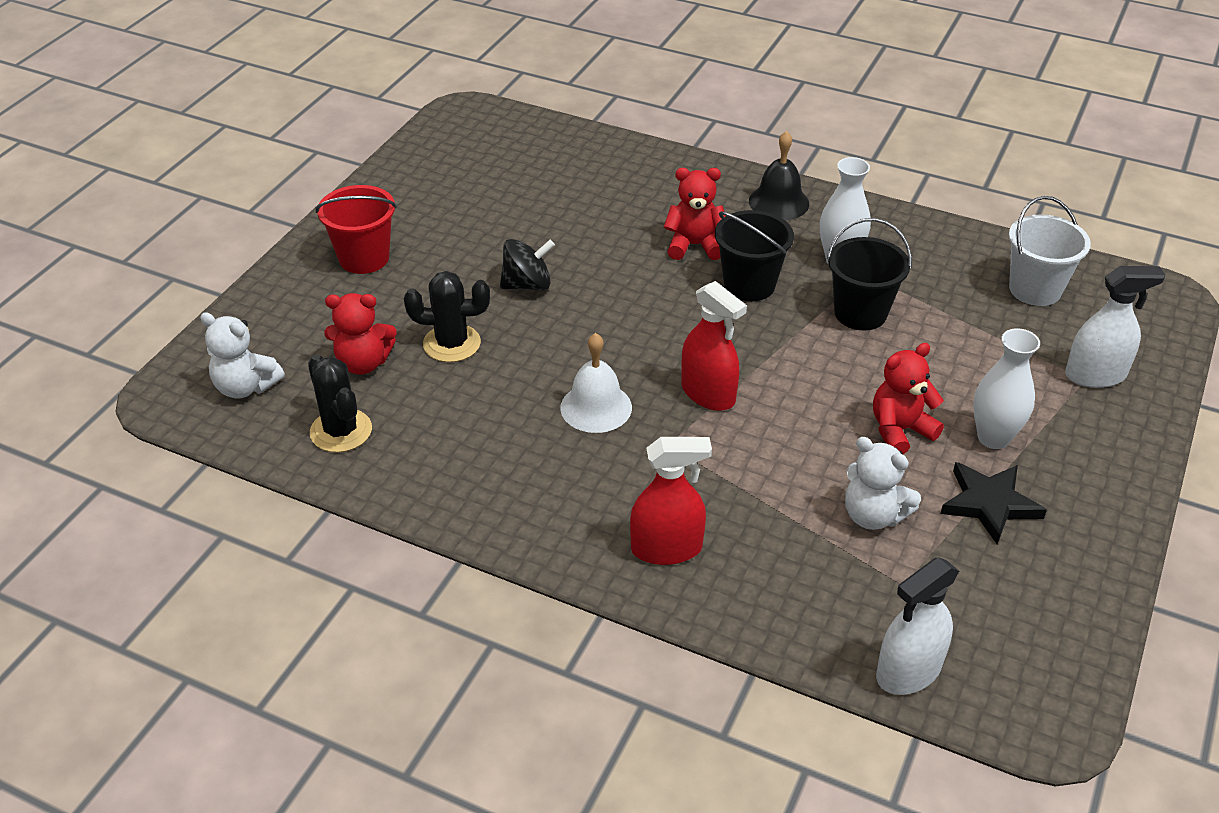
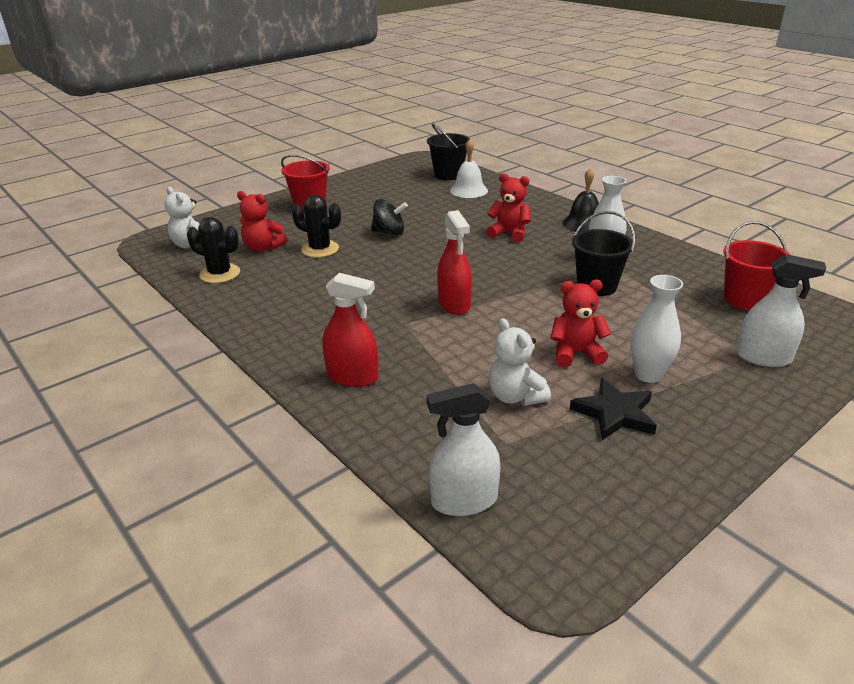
camera: 25 degrees right, 10 degrees down
(341, 431) = (220, 274): black cactus -> black cactus turned 60 degrees counterclockwise
(596, 407) = (376, 295): white bell -> white bell (468, 190)
(749, 285) = (529, 258): black bucket -> black bucket (448, 175)
(1035, 289) = (745, 299): white bucket -> red bucket

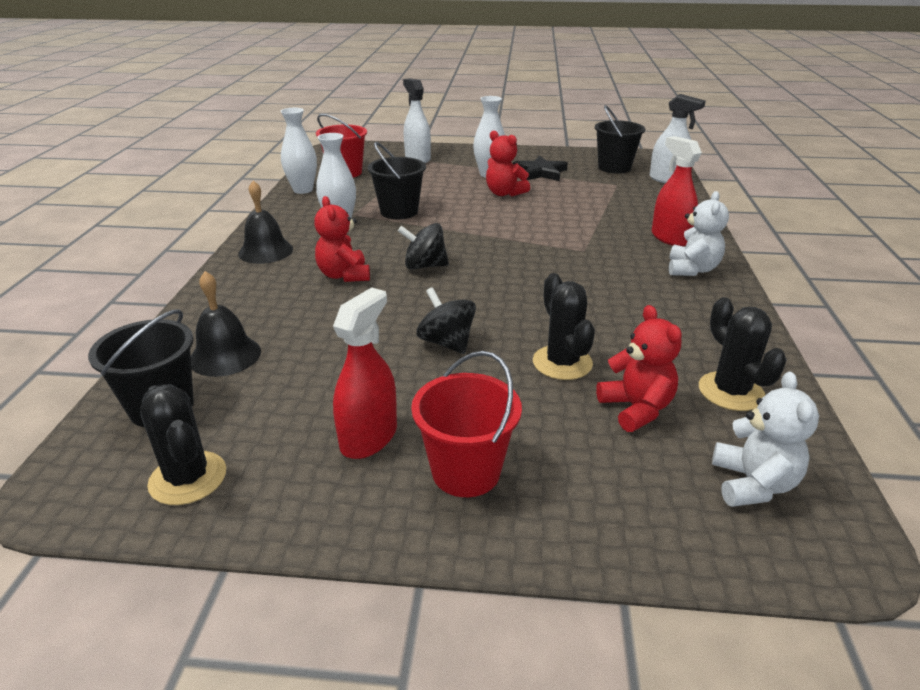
camera: 135 degrees left, 0 degrees up
(397, 171) = (188, 478): none -> black cactus
(454, 304) = (522, 245): red spray bottle -> red spray bottle (369, 437)
(468, 190) = (225, 355): white bell -> black bell
(482, 259) = (424, 266): none -> black spinning top
(515, 396) = (578, 193): white teddy bear -> white teddy bear (692, 269)
(563, 488) = (614, 168): none -> black bucket
(708, 266) = (303, 190): none -> white vase

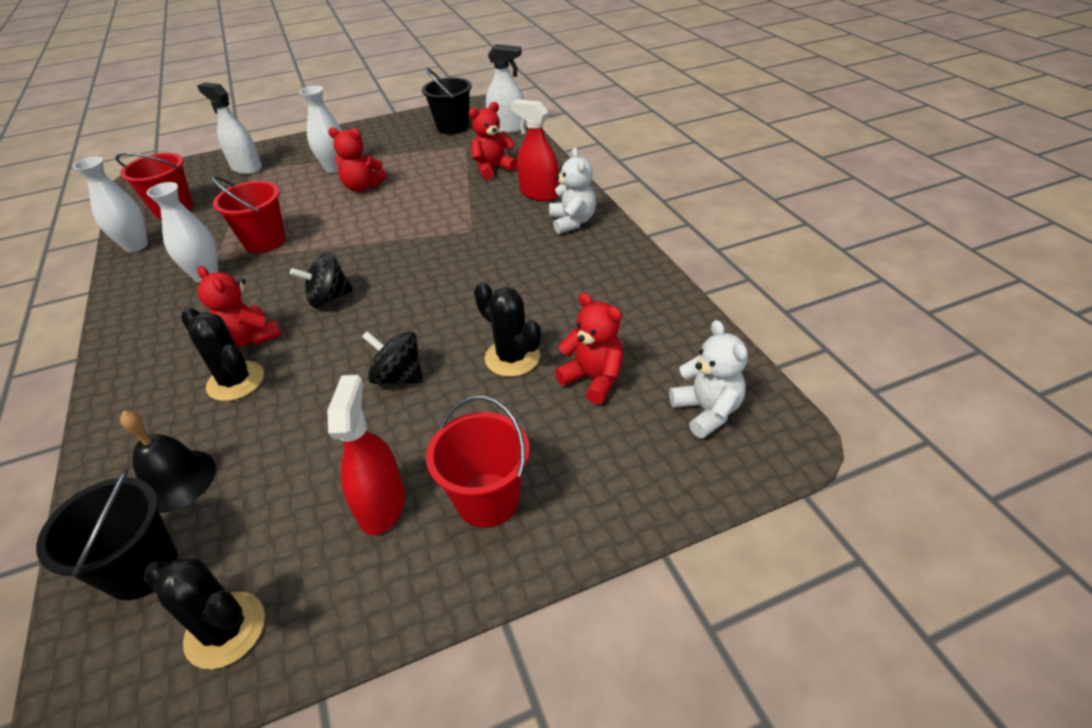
camera: 25 degrees left, 10 degrees up
(265, 251) = (141, 338): black bell -> none
(399, 212) = (265, 241): black bucket -> red bucket
(540, 172) = (385, 152): black star -> none
(634, 208) = (493, 169): none -> red teddy bear
(730, 391) = (655, 333): black cactus -> black cactus (236, 381)

